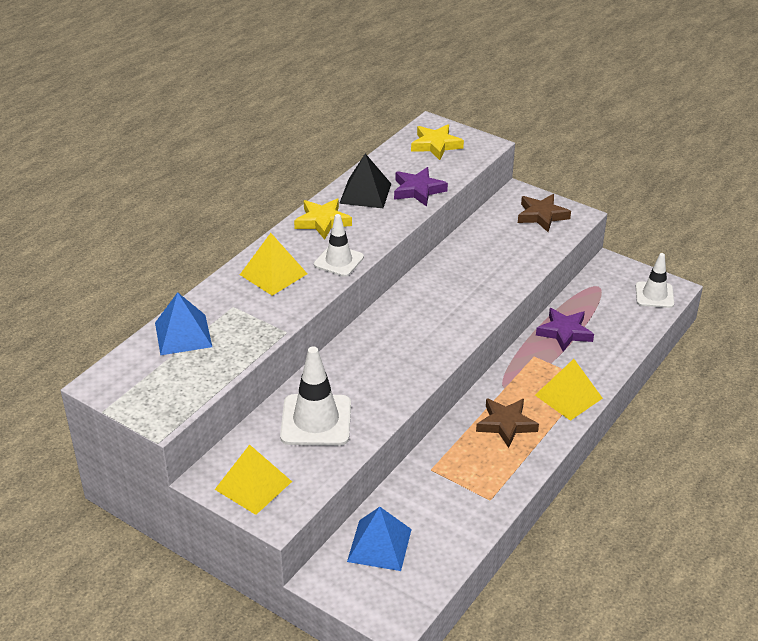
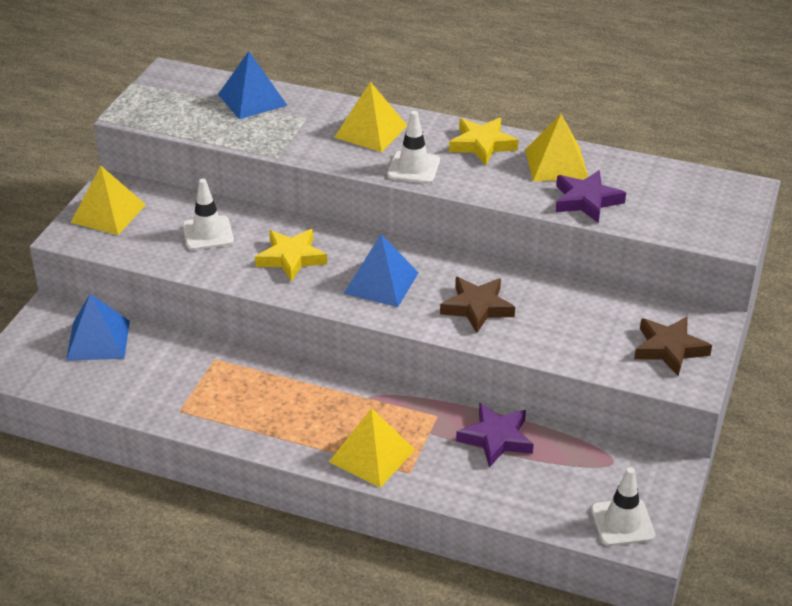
camera: 75 degrees right, 0 degrees up
(316, 420) = (208, 233): white traffic cone -> white traffic cone, size x0.64
(365, 193) = (556, 164): black pyramid -> yellow pyramid
(424, 330) = (381, 282): none -> blue pyramid
(436, 145) = (699, 199): yellow star -> yellow star (291, 258)
(506, 424) = (303, 407): brown star -> brown star (477, 307)

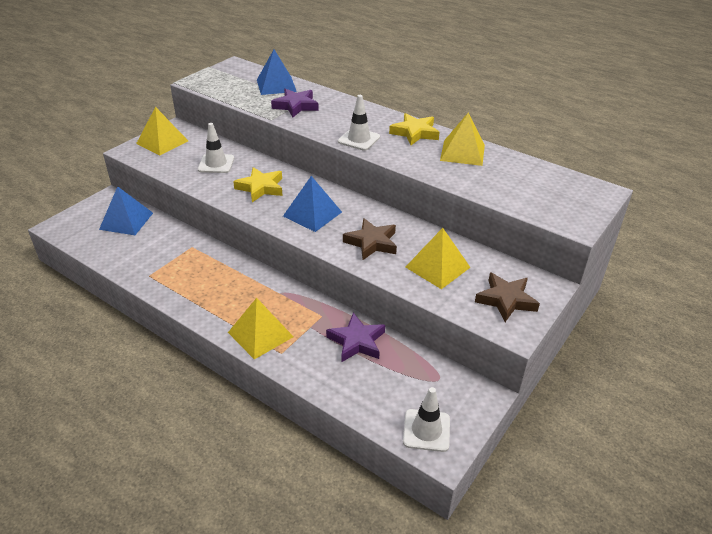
camera: 15 degrees right, 0 degrees up
(370, 131) = (342, 114): yellow pyramid -> yellow pyramid (437, 267)
(586, 201) = (474, 179): purple star -> purple star (296, 106)

